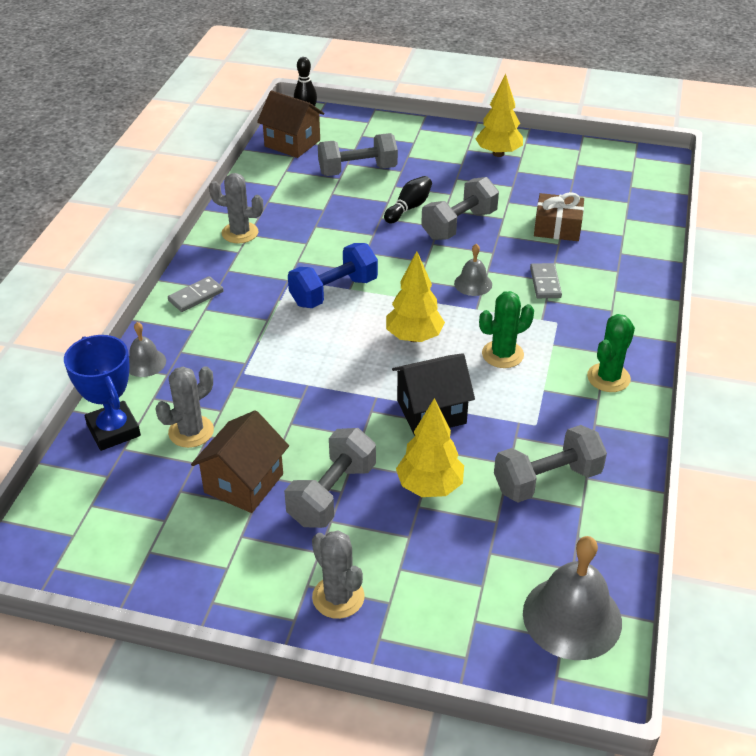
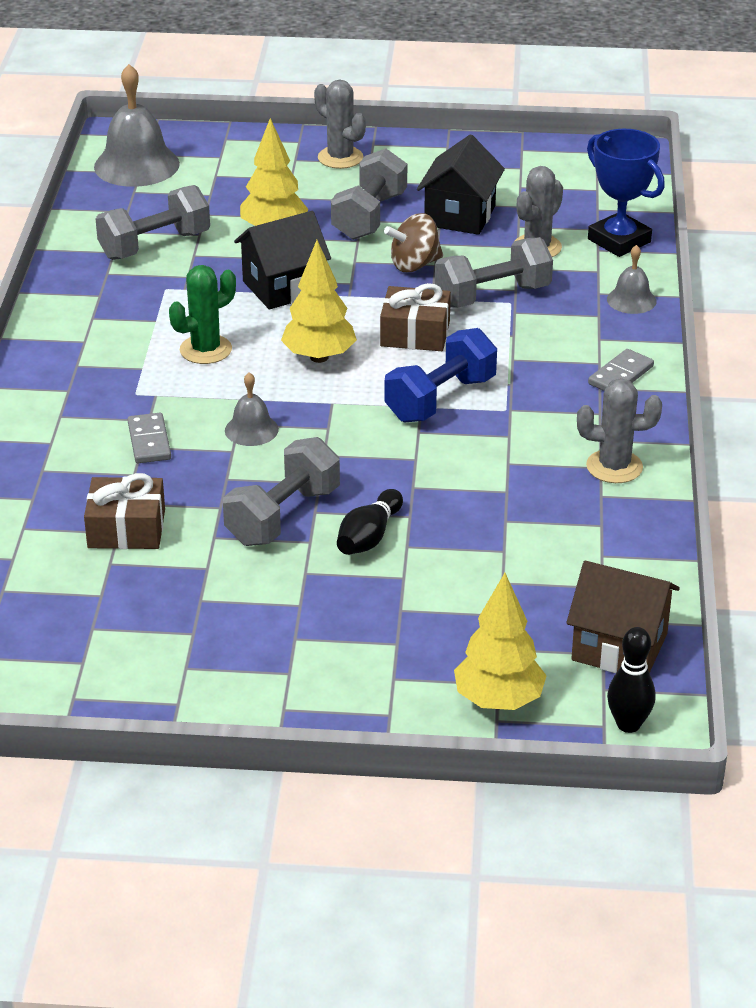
camera: 170 degrees right, 5 degrees down
(244, 483) = (460, 216): brown house -> black house
(309, 424) = (414, 265): none -> brown spinning top
(333, 350) = (415, 333): none -> brown gift
(357, 171) = (477, 600): grey dumbbell -> grey dumbbell (492, 296)
(498, 153) = (229, 668): yellow tree -> yellow tree (498, 701)
(608, 378) = (77, 338): green cactus -> none

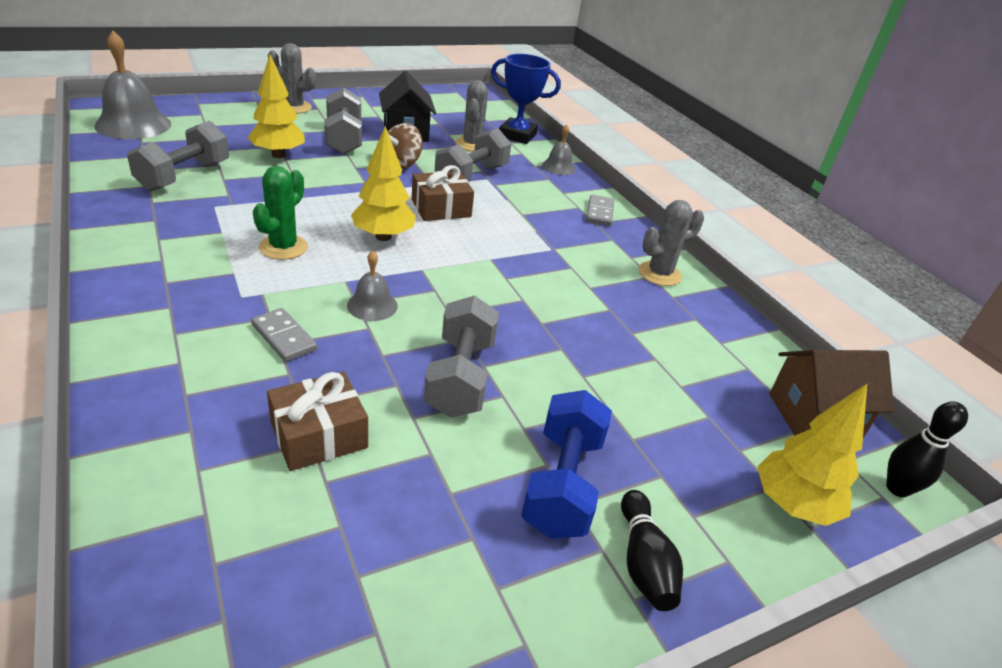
camera: 35 degrees left, 0 degrees up
(283, 287) = (315, 192): black house -> none
(369, 537) = (547, 376): black bowling pin -> black bowling pin (643, 562)
(440, 399) = (500, 250): blue dumbbell -> blue dumbbell (562, 484)

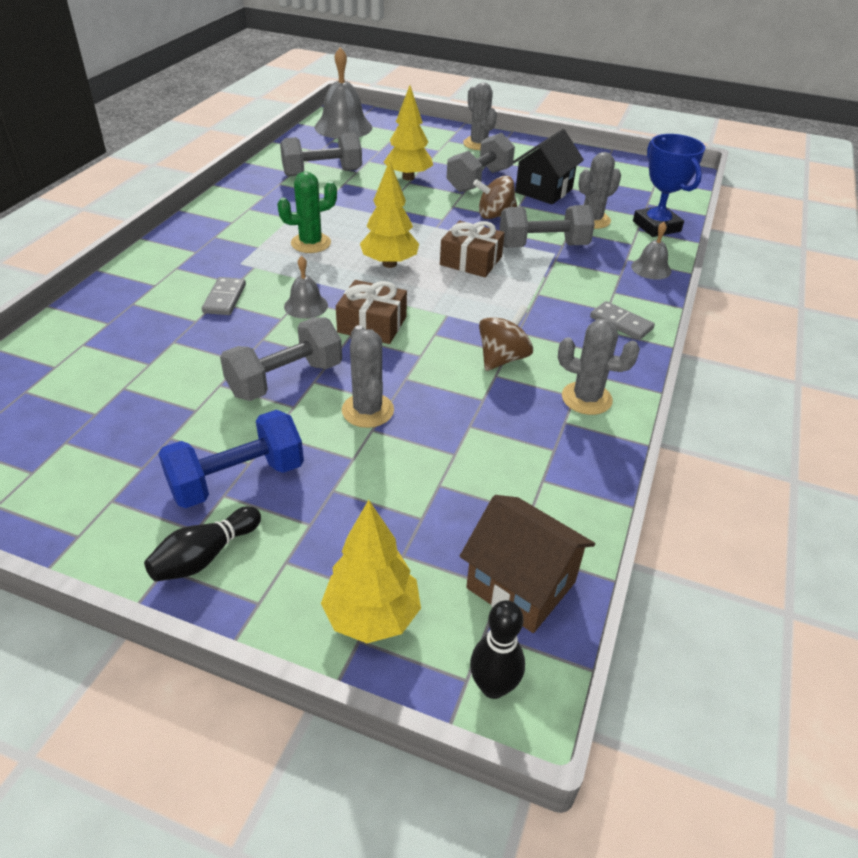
camera: 50 degrees right, 5 degrees up
(319, 435) = (157, 362): brown gift -> brown gift (372, 324)
(558, 363) = (367, 410): none -> grey cactus
(575, 272) = (502, 358): none -> brown spinning top
(599, 212) = (621, 323): grey domino -> grey domino turned 75 degrees clockwise

